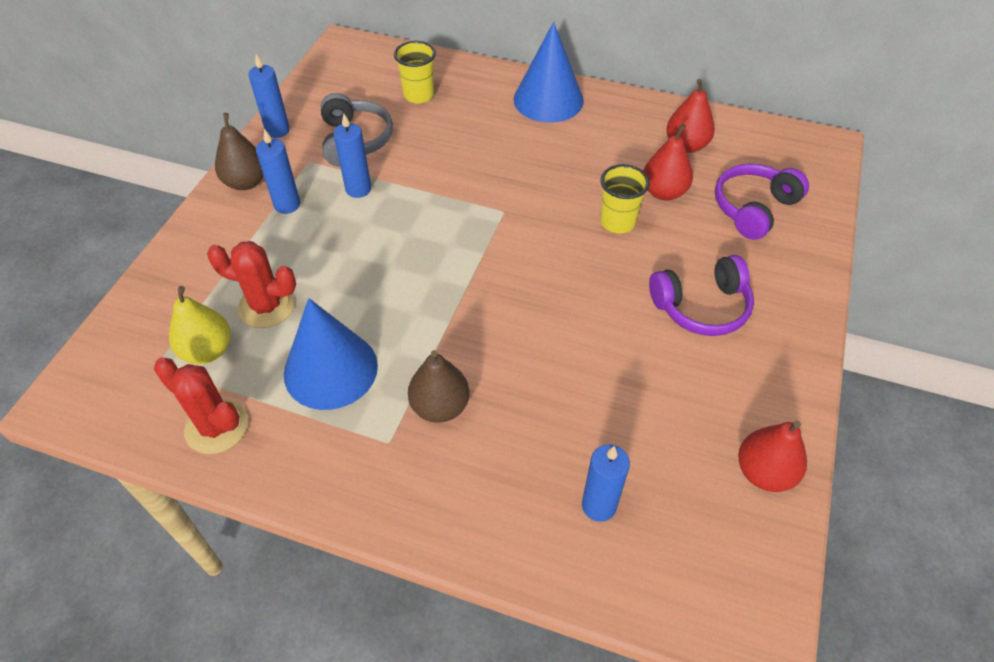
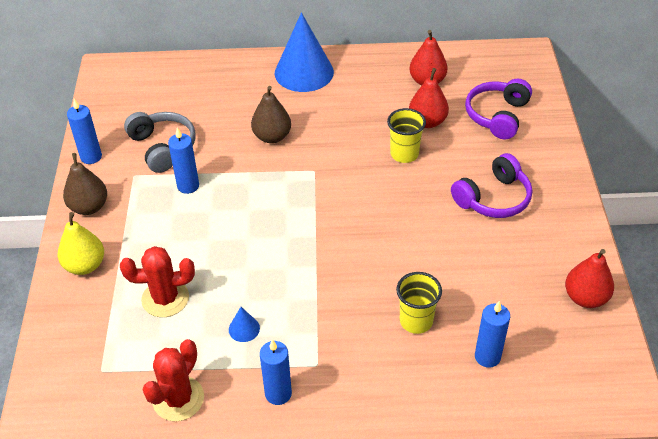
camera: 20 degrees left, 5 degrees down
(207, 351) = (137, 347): yellow pear -> yellow pear (85, 265)
(216, 427) = (178, 399): red cactus -> red cactus turned 75 degrees counterclockwise
(287, 205) = (135, 215): blue candle -> blue candle (278, 393)
(330, 369) = (244, 329): blue cone -> blue cone, size x0.41
(418, 95) = (196, 96): yellow cup -> yellow cup (416, 321)
(440, 406) = (341, 328): brown pear -> brown pear (272, 136)

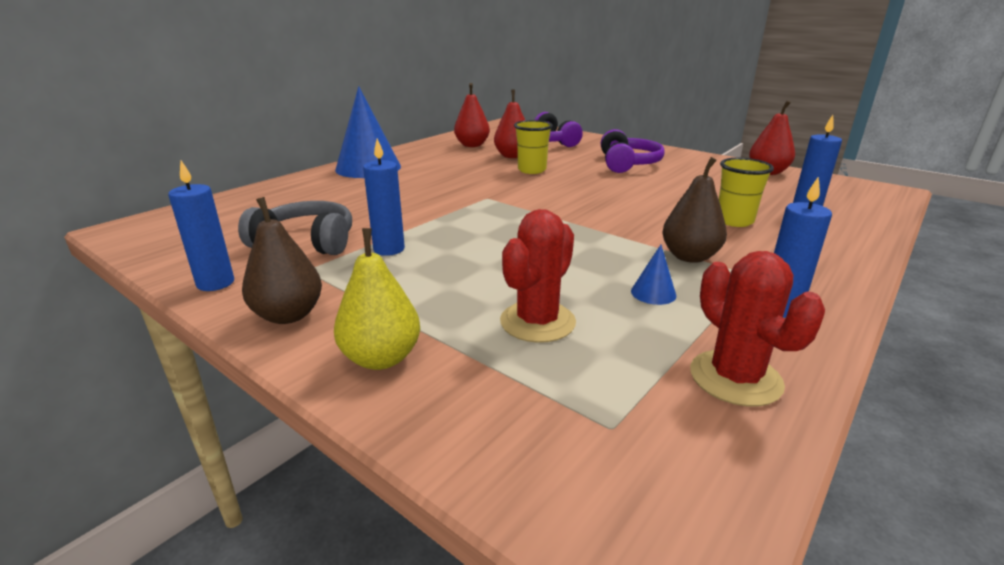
camera: 50 degrees left, 20 degrees down
(272, 136) = (411, 198): brown pear -> brown pear (689, 257)

